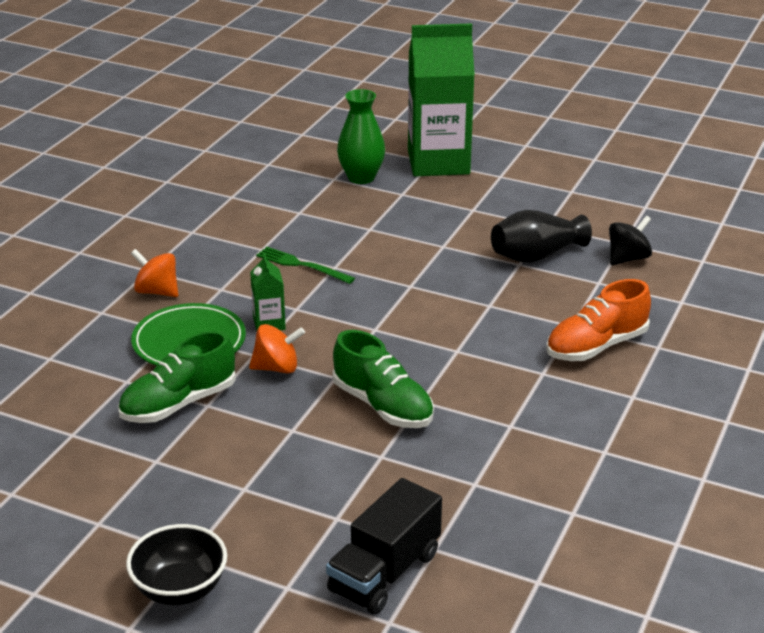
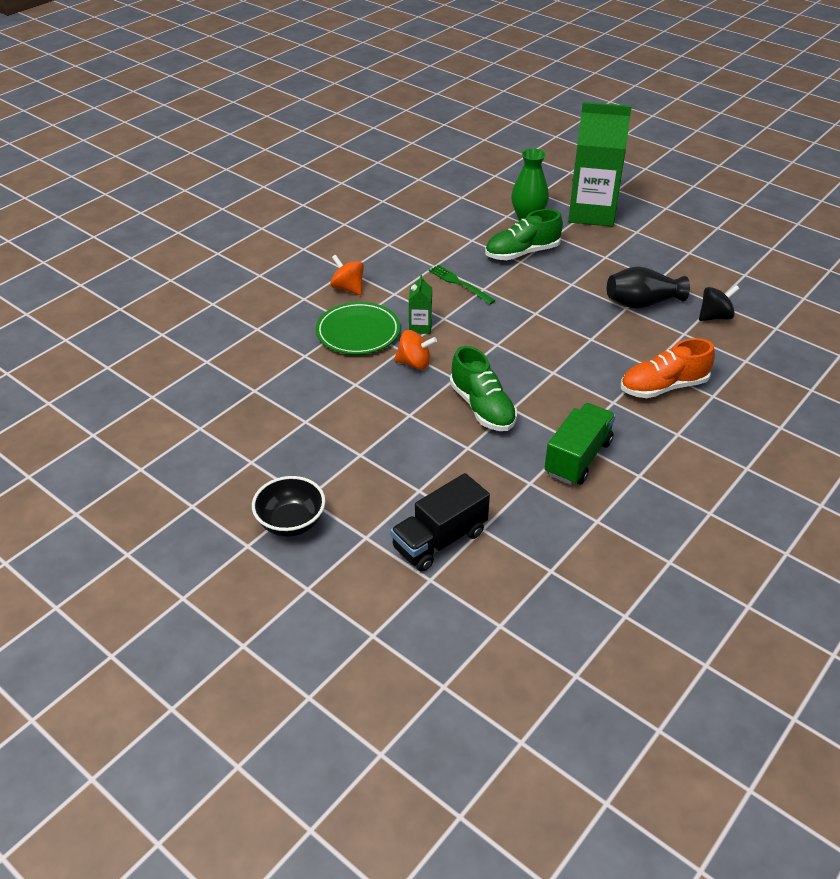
camera: 15 degrees right, 10 degrees up
(179, 404) = (335, 379): green shoe -> green shoe (522, 253)
(523, 444) = (578, 458): none -> green truck

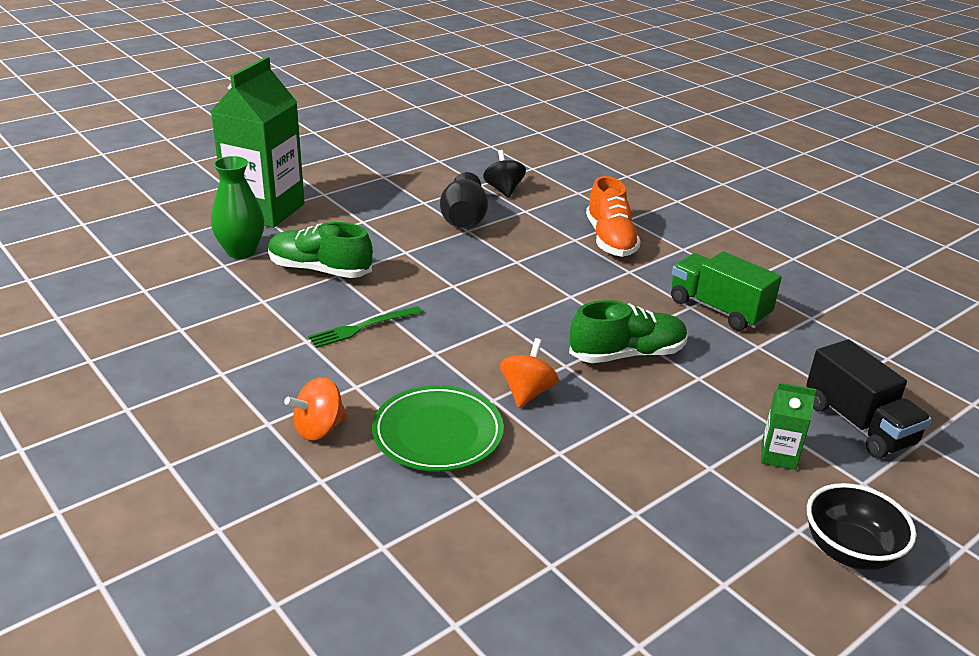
camera: 80 degrees left, 10 degrees down
(420, 327) = (447, 375): green carton -> green carton (778, 456)
(522, 253) = (320, 270): green shoe -> green shoe turned 120 degrees clockwise

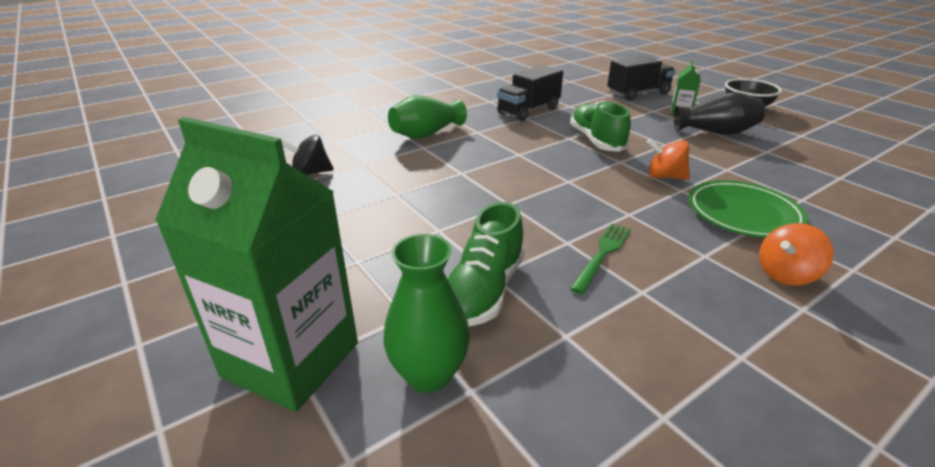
camera: 85 degrees left, 0 degrees up
(319, 429) = (786, 274): orange spinning top -> orange spinning top turned 90 degrees clockwise
(362, 327) = (602, 254): green fork -> green fork turned 120 degrees counterclockwise
(464, 220) = (373, 195): black vase -> black vase (715, 132)
(610, 240) = (426, 134): orange shoe -> green vase
(718, 309) = (528, 111): green truck -> black truck

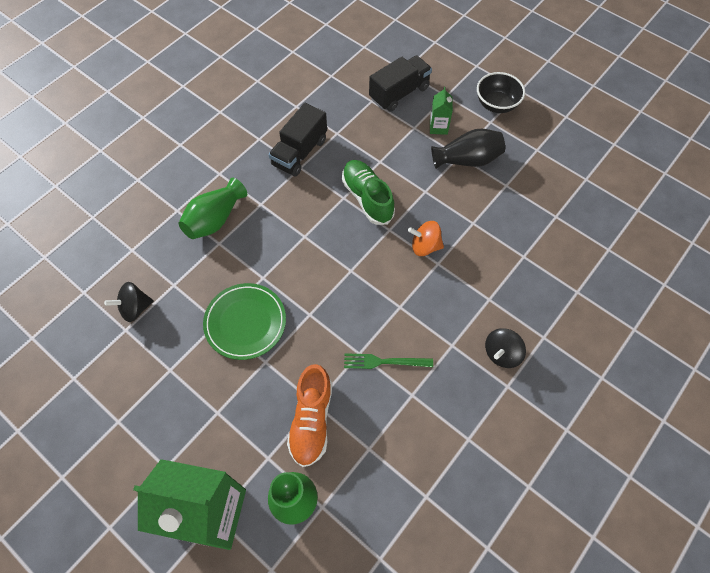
camera: 15 degrees left, 30 degrees up
(484, 290) = (311, 420): green shoe -> orange shoe
(602, 254) = (384, 362): green fork -> green fork turned 105 degrees counterclockwise
(743, 213) = (480, 286): green plate -> green plate (245, 322)
(786, 274) = (501, 353): orange spinning top -> black spinning top

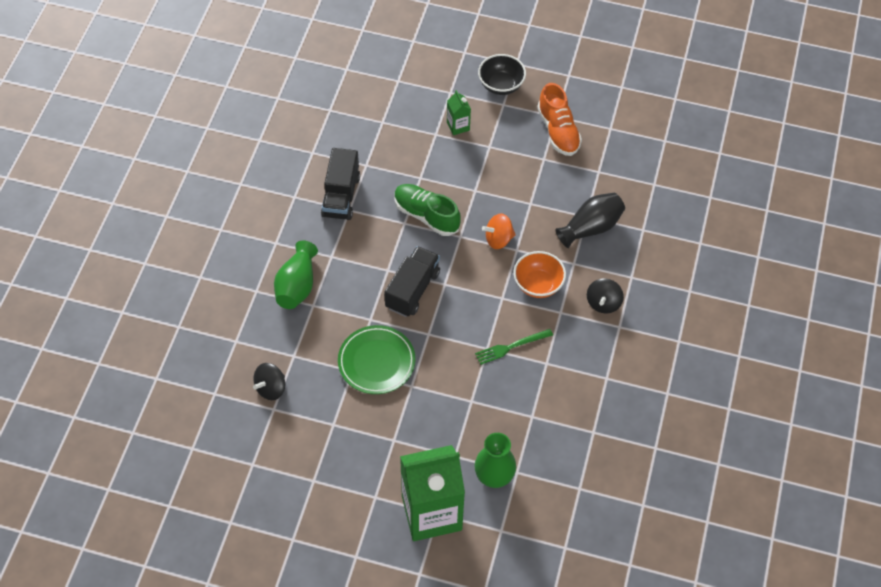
camera: 25 degrees left, 5 degrees down
(311, 420) = (475, 414): orange shoe -> orange shoe (558, 131)
(399, 93) = (405, 105): black truck -> black truck (412, 290)
(442, 307) = (538, 284): none -> orange bowl
(467, 160) = (499, 148): black vase -> black vase (591, 227)

